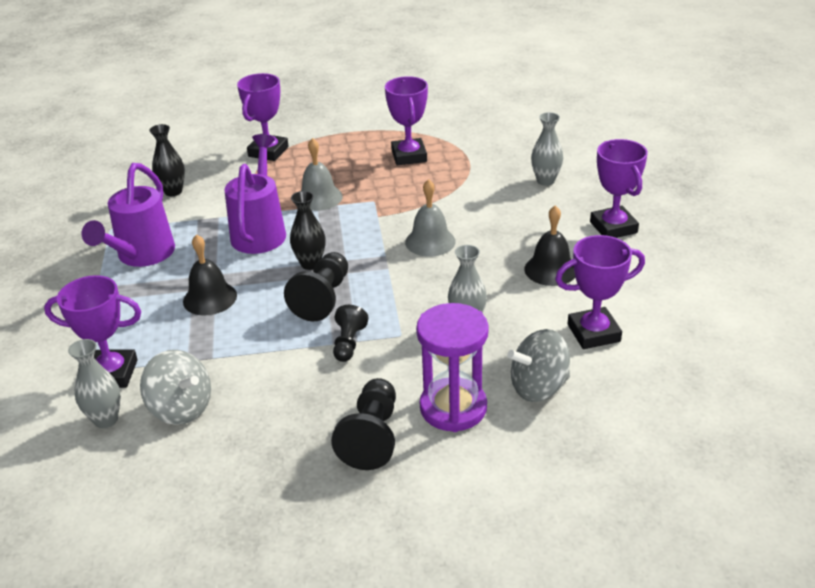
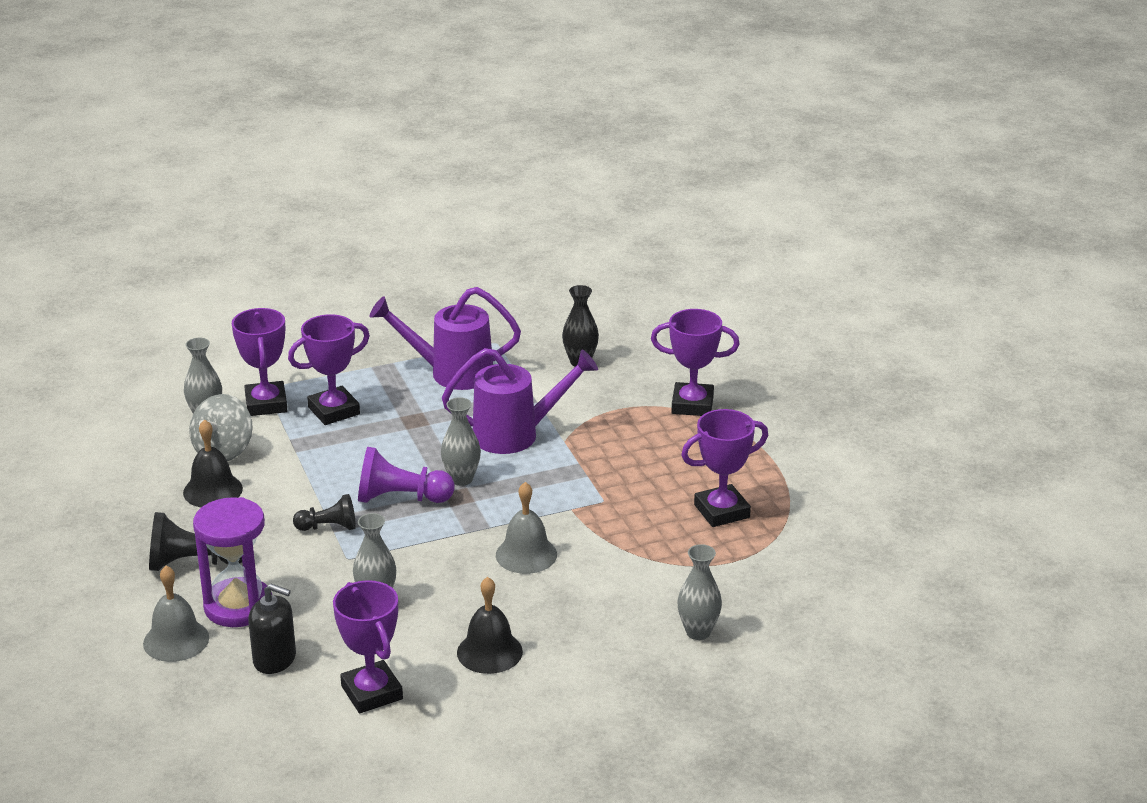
camera: 75 degrees right, 5 degrees down
(210, 298) = (388, 430): black bell -> black bell (212, 490)
(310, 264) = (461, 479): black vase -> grey vase
(319, 198) = (598, 460): grey bell -> grey bell (176, 640)
(323, 298) = (400, 498): black pawn -> purple pawn
(539, 387) = (275, 659): grey spinning top -> black soap dispenser
(613, 227) = (597, 698): purple trophy -> purple trophy (334, 411)

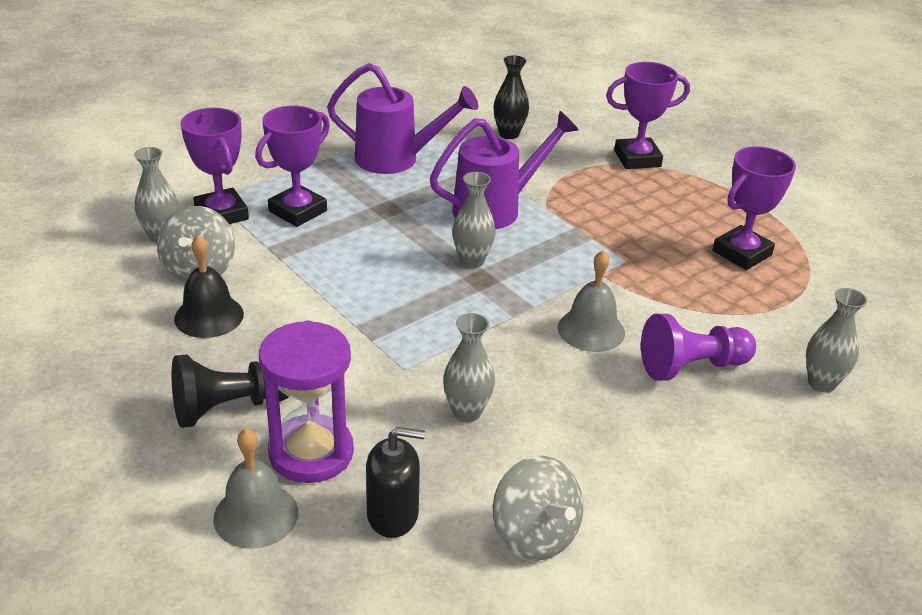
camera: 20 degrees left, 5 degrees up
(328, 527) = (363, 336): black pawn -> none
(371, 693) = (534, 534): purple trophy -> grey spinning top
(400, 498) = (422, 291): purple pawn -> purple pawn (691, 366)
(452, 373) = (396, 159): purple watering can -> purple watering can turned 150 degrees counterclockwise
(489, 652) = (631, 451): black bell -> none

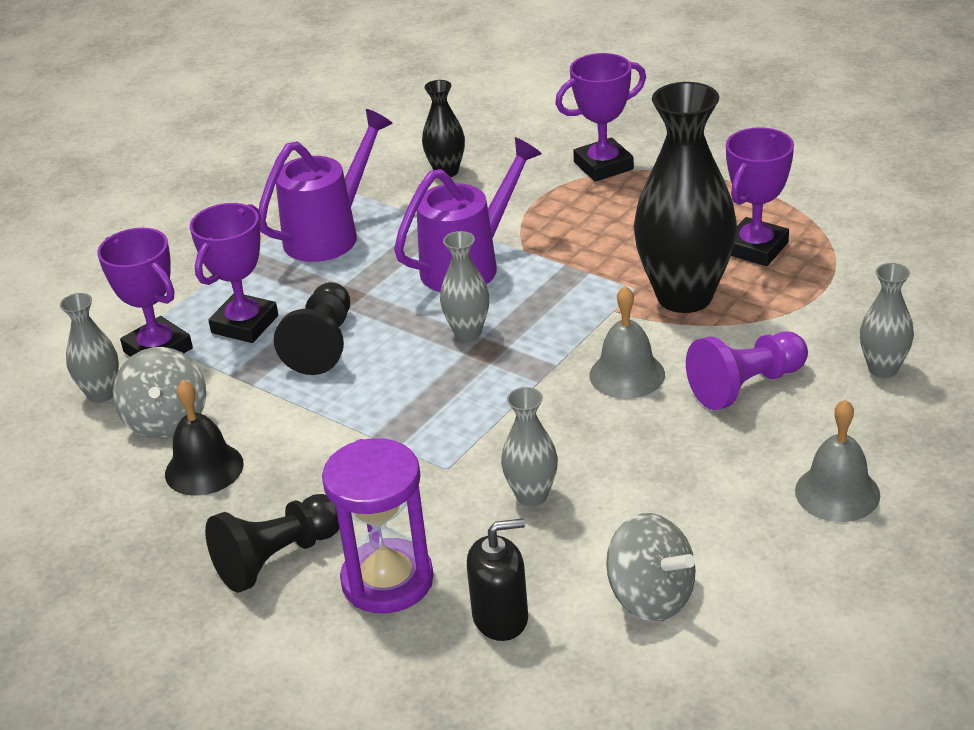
camera: 10 degrees left, 0 degrees up
(256, 515) = (360, 657): grey bell -> grey bell (837, 493)
(350, 242) = (322, 345): none -> black pawn
(396, 159) = (329, 234): purple watering can -> purple watering can turned 45 degrees counterclockwise
(665, 277) = (684, 296): none -> black vase

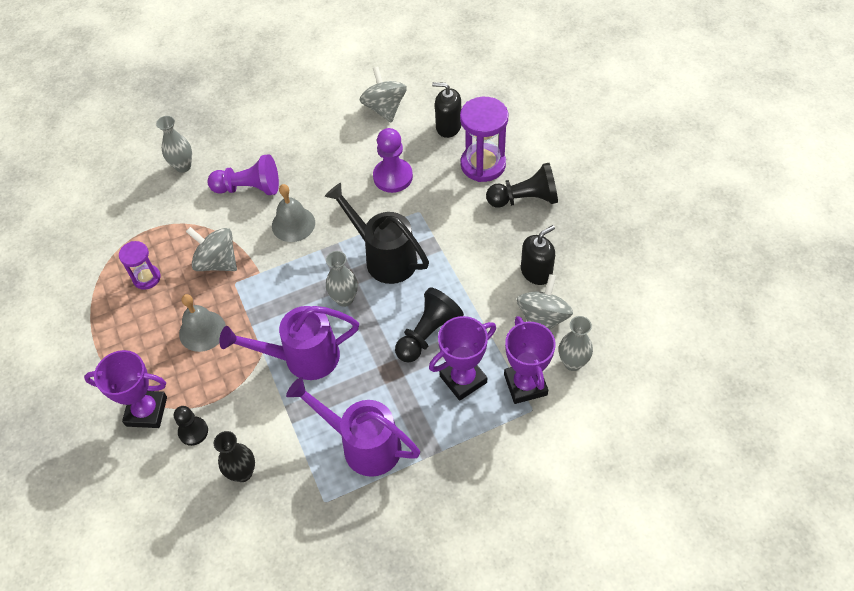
camera: 150 degrees left, 20 degrees up
(204, 468) = (536, 272): black bell -> black soap dispenser
(329, 234) = (363, 445): purple watering can -> purple watering can turned 45 degrees clockwise
(451, 393) = (385, 257): none -> black watering can
(532, 495) = (393, 177): grey vase -> purple pawn
(533, 174) = (193, 431): none -> black pawn
(684, 296) = (217, 262): black vase -> grey spinning top
(755, 248) = (146, 278): purple trophy -> purple hourglass
(837, 493) = (271, 117): grey bell -> grey bell (202, 331)

